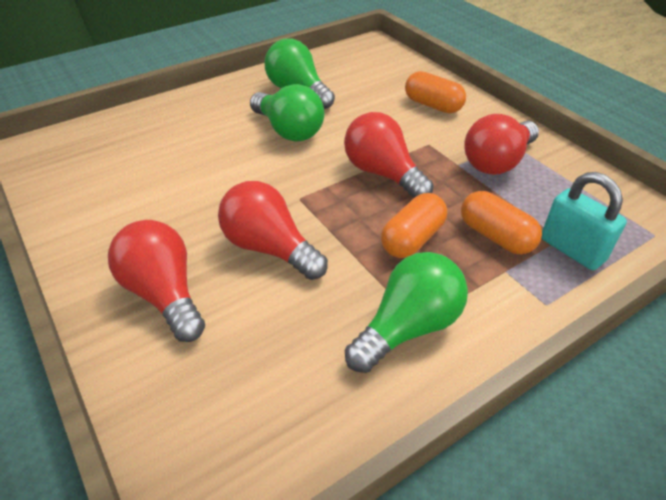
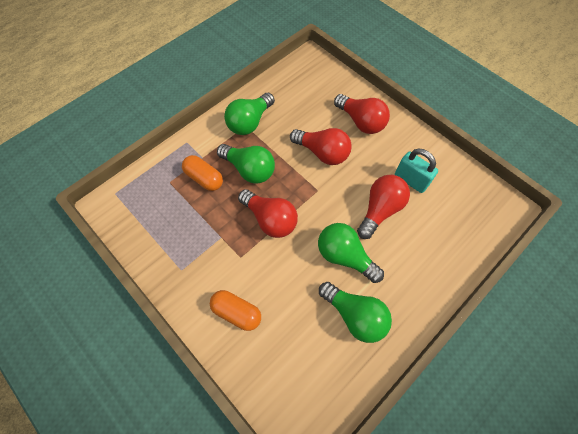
camera: 170 degrees right, 20 degrees up
(412, 239) = (249, 169): orange capsule -> green light bulb
(497, 162) = (193, 244): red light bulb -> red light bulb (380, 210)
(572, 250) = (165, 175): turquoise padlock -> turquoise padlock (411, 180)

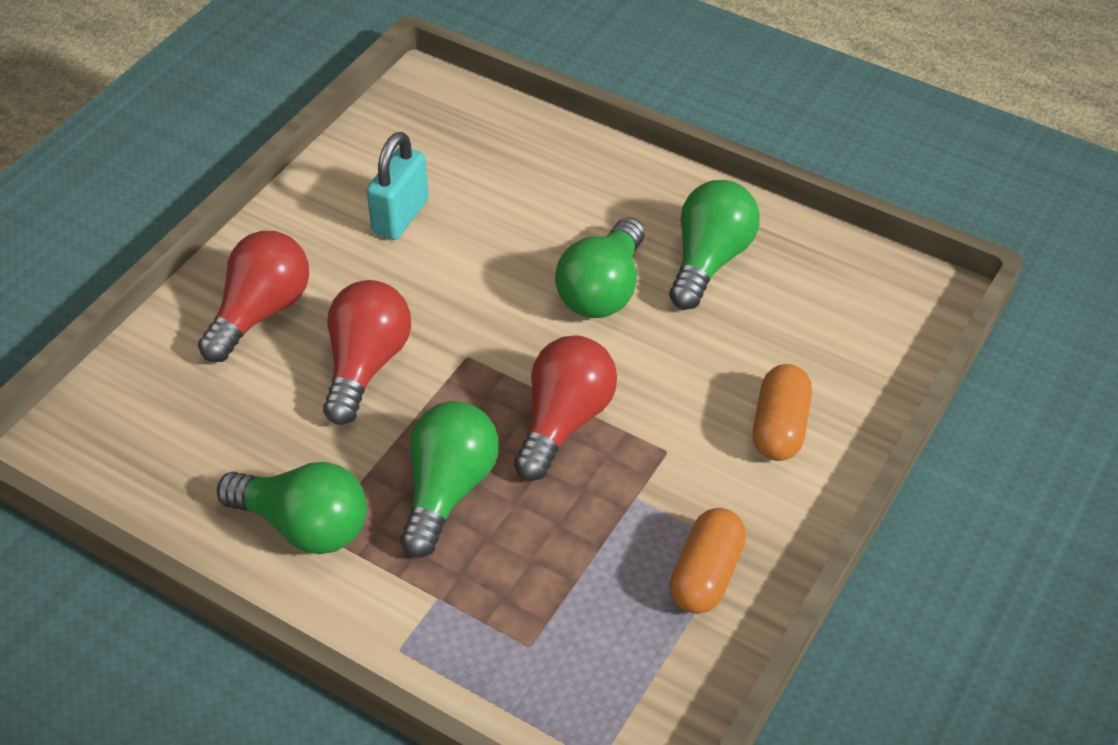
camera: 105 degrees left, 15 degrees down
(204, 178) = (497, 574): orange capsule -> orange capsule (706, 575)
(380, 210) = (484, 253): red light bulb -> none

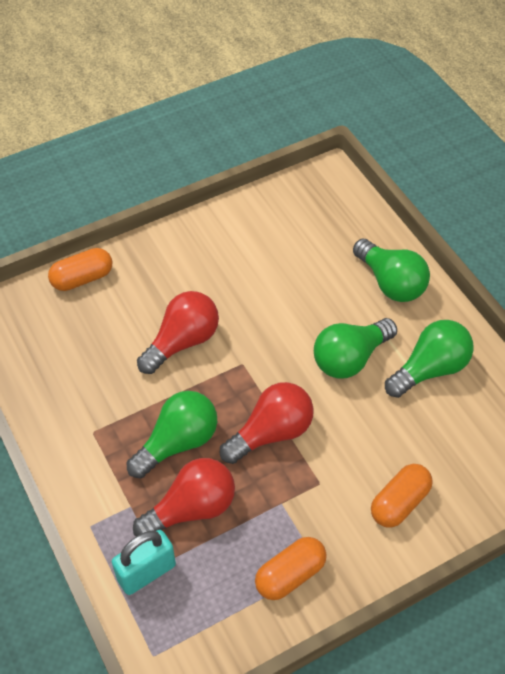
camera: 30 degrees right, 5 degrees up
(163, 346) = (82, 278): none -> orange capsule
(261, 312) = (146, 281): red light bulb -> red light bulb (191, 509)
(304, 525) = (87, 424): green light bulb -> green light bulb (390, 283)
(400, 216) = (261, 255): turquoise padlock -> turquoise padlock (146, 572)

